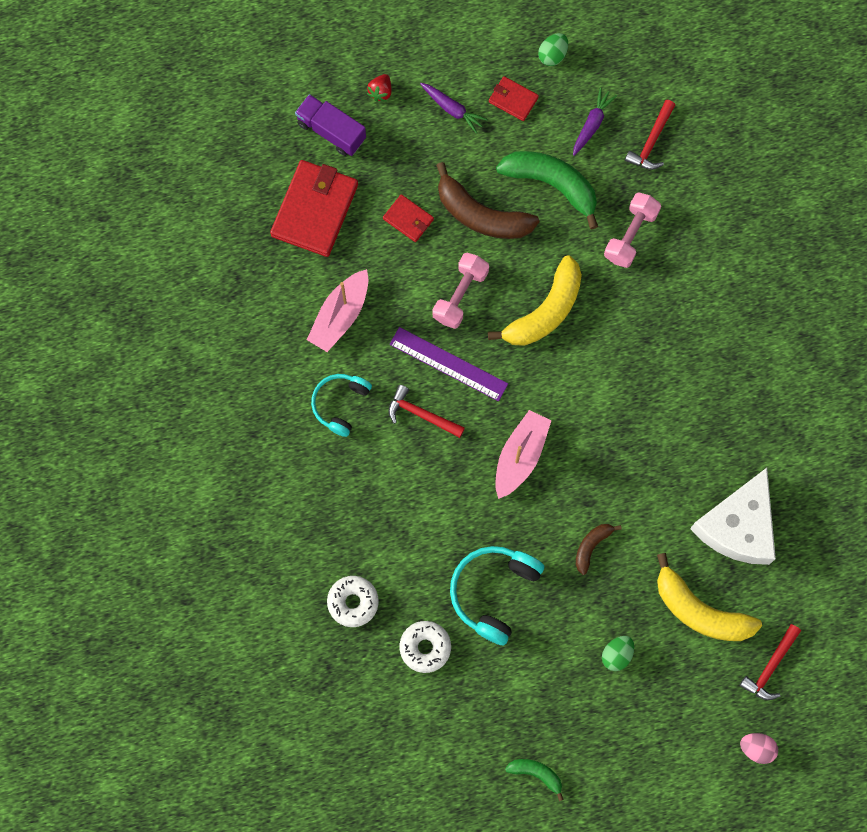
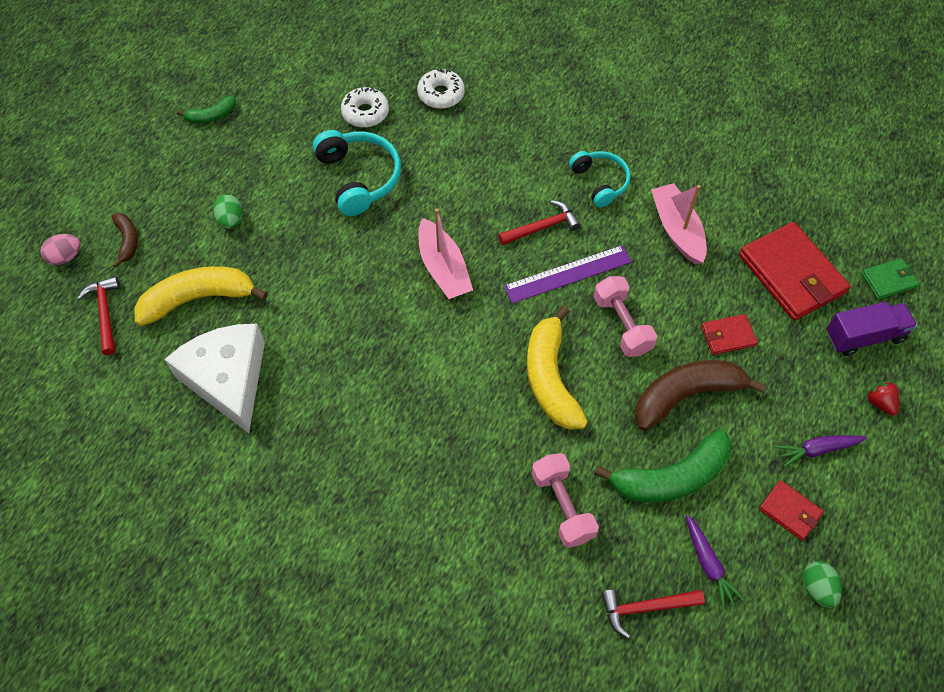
camera: 130 degrees right, 15 degrees down
(264, 142) = (888, 280): none -> green wallet
(513, 100) = (790, 511): red wallet -> red wallet turned 60 degrees clockwise
(591, 546) = (324, 264): brown banana -> brown banana (127, 241)
(652, 141) = (646, 608): red hammer -> red hammer turned 75 degrees counterclockwise

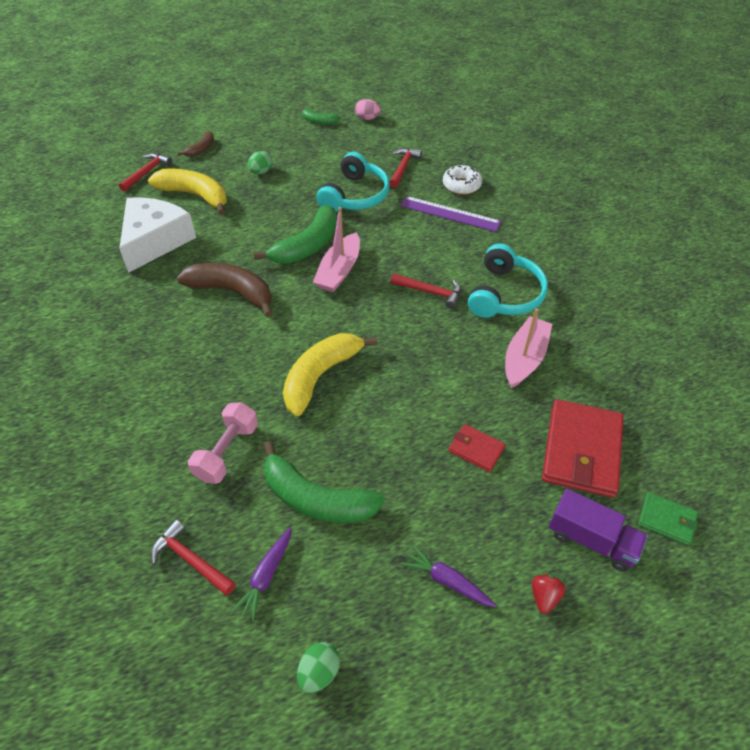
camera: 45 degrees right, 10 degrees down
(66, 257) = (166, 138): pink egg -> pink egg (367, 118)
(365, 113) = (403, 168): white donut -> red hammer
(383, 266) = (307, 246): none -> green banana
(568, 274) = (411, 328): purple ruler -> purple ruler (449, 213)
(600, 182) = (504, 294): turquoise headphones -> turquoise headphones, size x1.51
(622, 325) = (408, 383): pink dumbbell -> none
(686, 395) = (395, 460): brown banana -> brown banana (232, 292)
(790, 511) = (370, 600): red wallet -> none

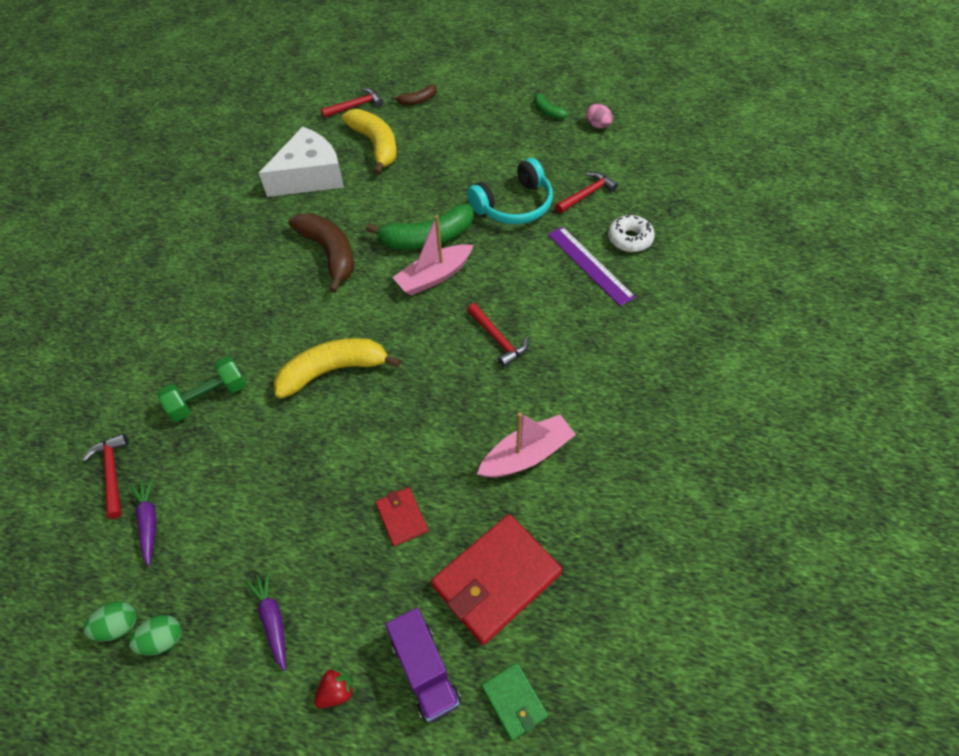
camera: 35 degrees right, 5 degrees up
(227, 452) = (208, 398): pink dumbbell -> green dumbbell
(261, 172) = (450, 144): green egg -> green egg (163, 640)
(266, 576) = (149, 522): purple carrot -> purple carrot turned 105 degrees clockwise
(316, 499) = (237, 480): green banana -> none
(504, 294) = (567, 378): turquoise headphones -> none

